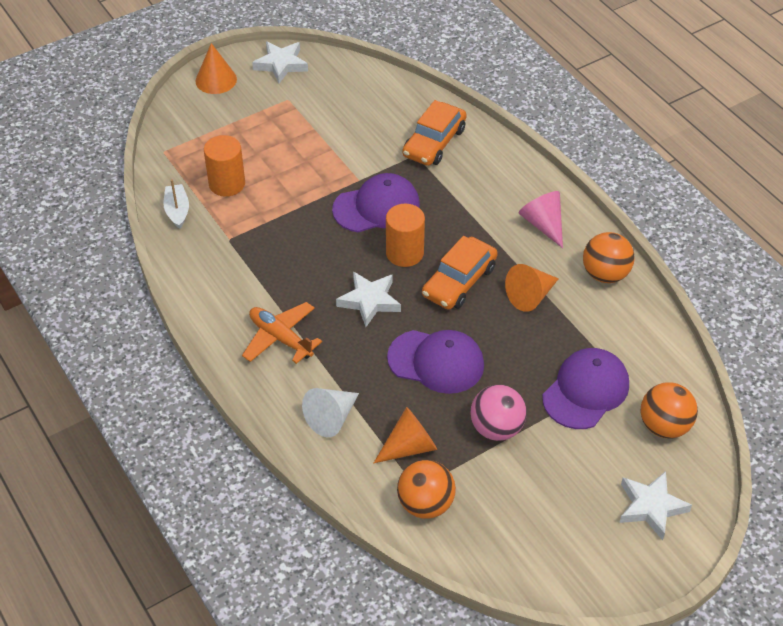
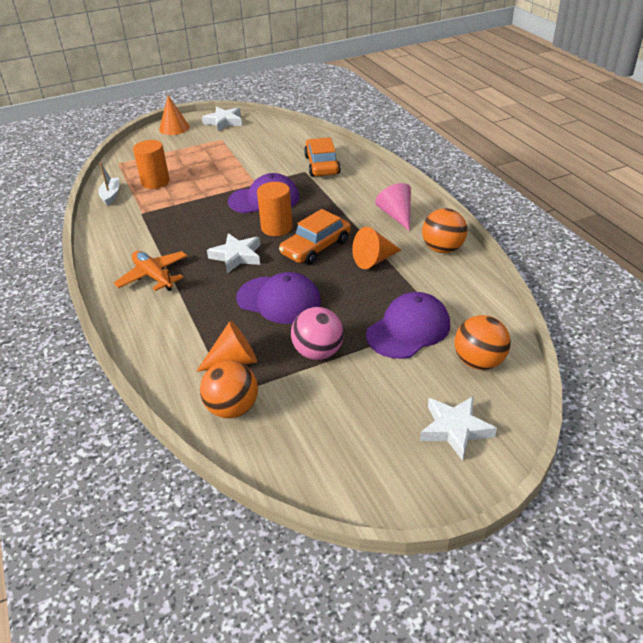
camera: 10 degrees right, 10 degrees down
(331, 418) = (172, 334): white cone -> none
(434, 142) = (322, 165): orange car -> orange car turned 135 degrees clockwise

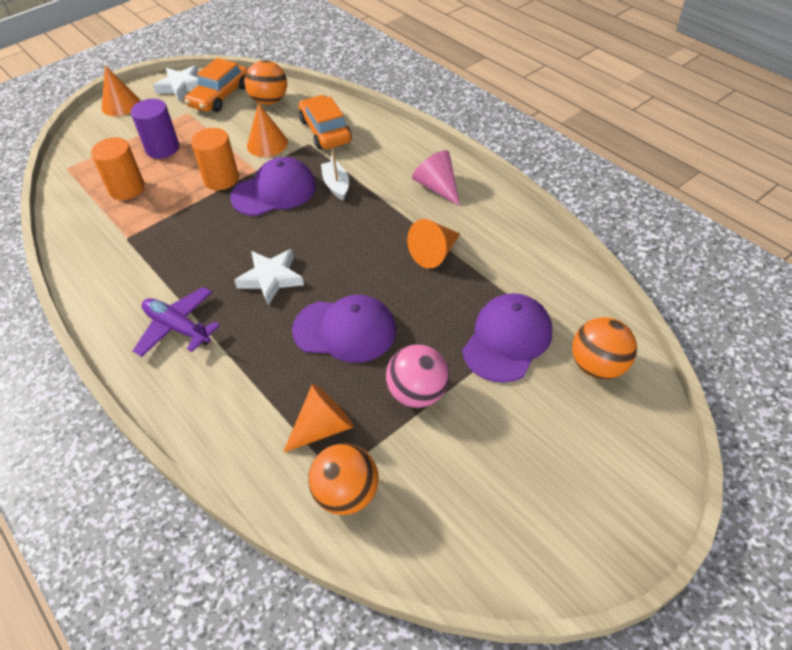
camera: 15 degrees left, 10 degrees up
(111, 195) = (76, 218): white boat -> white boat (336, 185)
(153, 276) = (177, 327): orange plane -> purple plane
(192, 160) = (162, 148): none -> purple cylinder
(272, 167) = (267, 144): none -> orange cone
(276, 228) = (304, 229): orange cylinder -> orange cylinder (221, 179)
(316, 247) = (361, 248): orange car -> orange car (220, 96)
(442, 249) = (505, 224): orange ball -> orange ball (269, 101)
(455, 429) = (605, 460): white star -> none

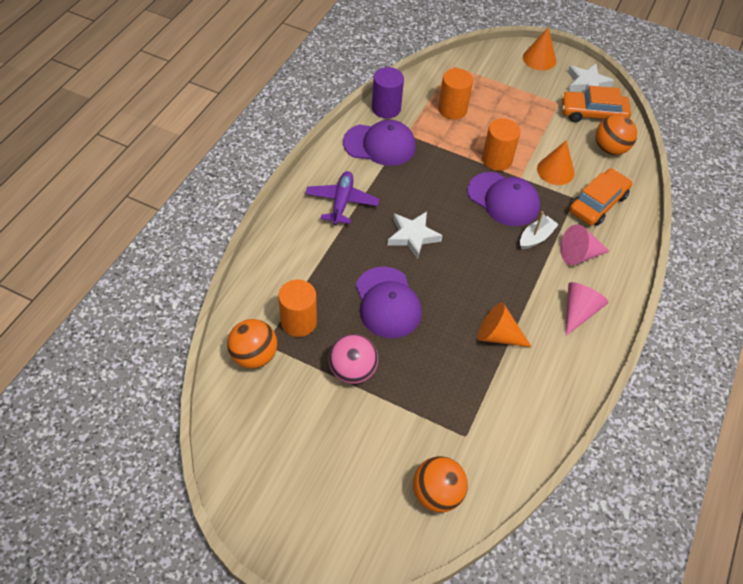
camera: 60 degrees right, 5 degrees up
(162, 148) = (507, 108): purple cylinder -> purple cylinder (386, 108)
(323, 427) = (299, 322): orange cone -> orange cylinder
(375, 164) = (579, 254): none -> pink cone
(507, 340) = (432, 417): purple cap -> purple cap (380, 145)

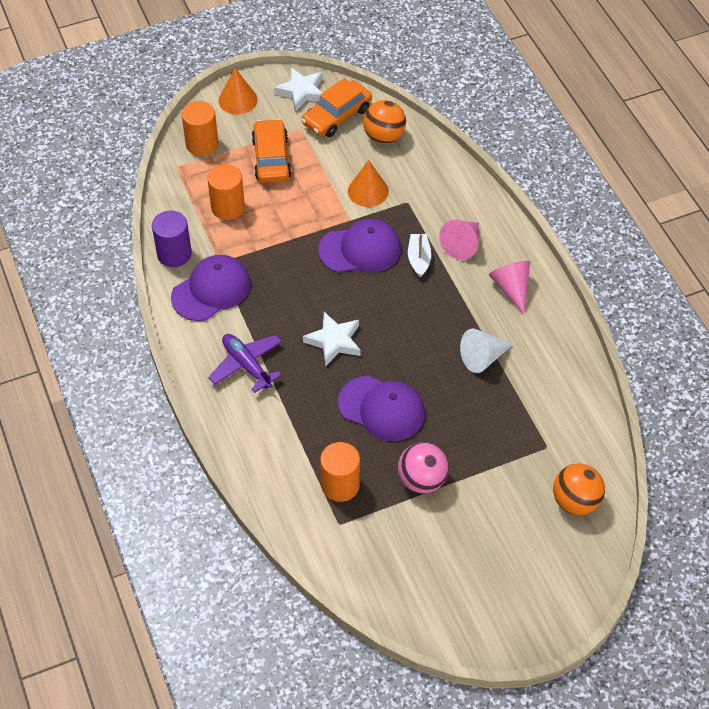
camera: 45 degrees left, 0 degrees up
(254, 355) = (343, 540): orange ball -> none
(496, 160) = (315, 221): orange cylinder -> orange cylinder (202, 144)
(498, 335) = (483, 358): orange cone -> white cone
(598, 203) = (428, 191): orange car -> orange car (271, 158)

